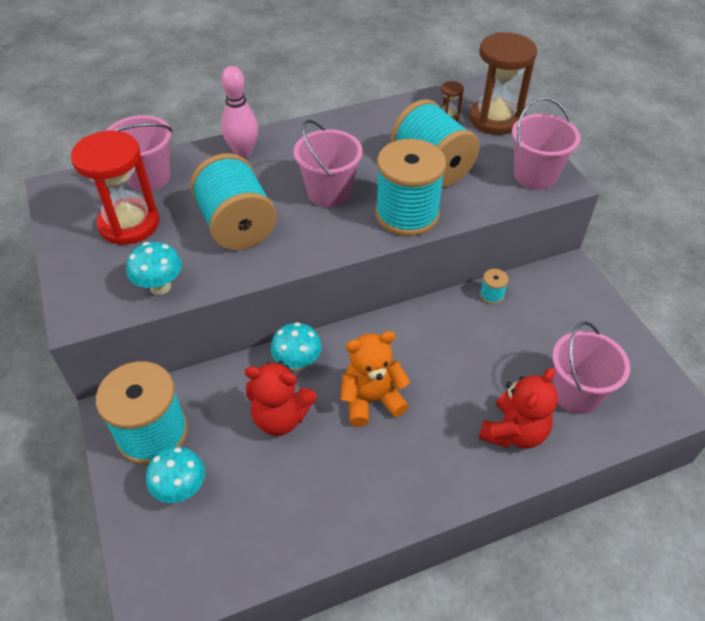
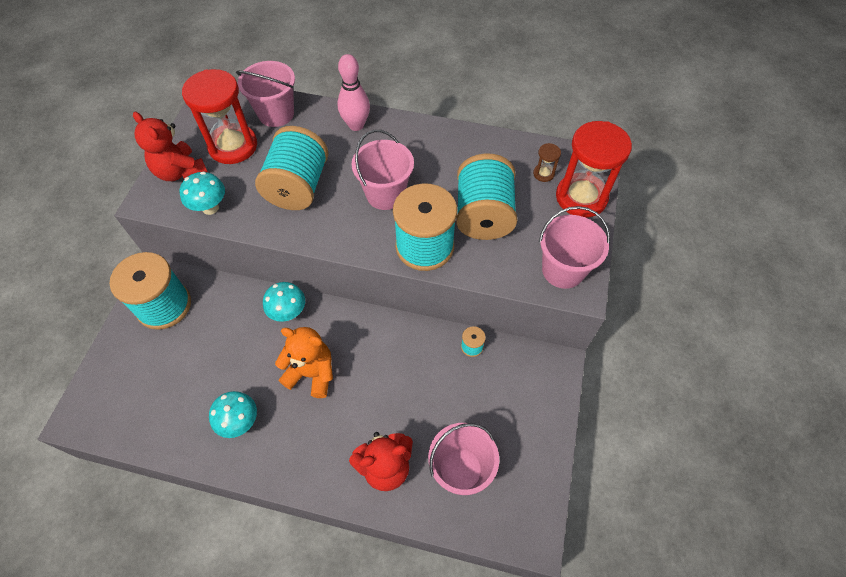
camera: 35 degrees right, 10 degrees up
(181, 489) = (149, 356): turquoise mushroom -> turquoise mushroom (240, 422)
(281, 417) = (245, 346): red teddy bear -> red teddy bear (180, 172)
(495, 119) = (581, 197): brown hourglass -> red hourglass

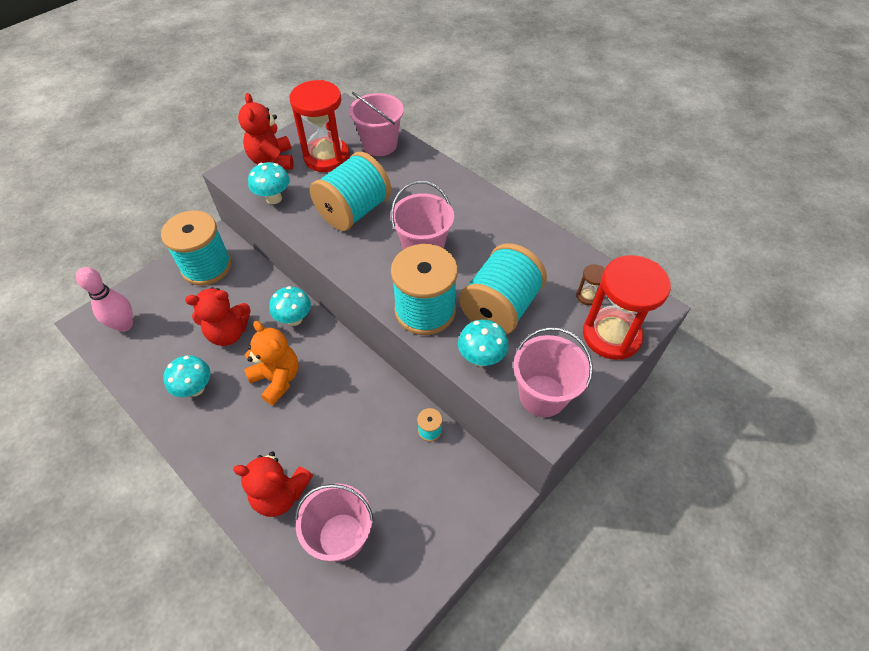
camera: 30 degrees right, 5 degrees down
(234, 356) = (228, 333): none -> red teddy bear
(356, 125) = (440, 180): pink bowling pin -> pink bowling pin (124, 325)
(497, 264) = (481, 358): none -> turquoise mushroom

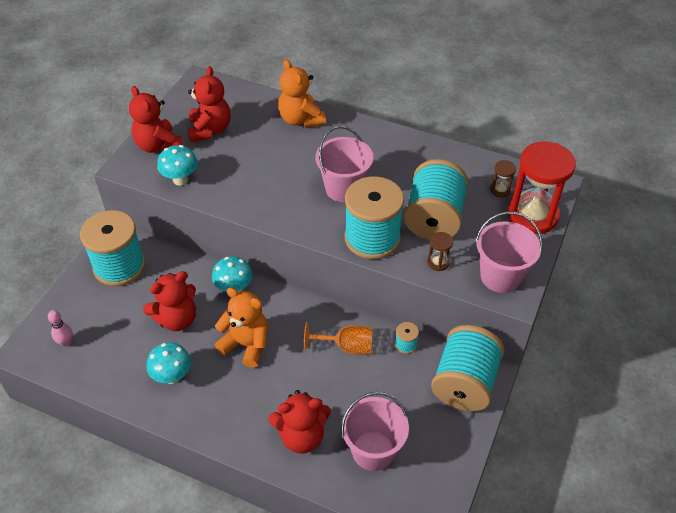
camera: 20 degrees left, 5 degrees down
(124, 325) = (66, 342): pink bowling pin -> pink bowling pin, size x0.59
(326, 157) = (210, 130): red hourglass -> red teddy bear
(354, 211) = (263, 172): turquoise spool -> turquoise spool (464, 383)
(370, 413) = (346, 346): none -> orange goblet
(379, 145) = (254, 106): pink bucket -> none
(417, 168) = (301, 119): none -> orange teddy bear
(481, 358) = (438, 262): turquoise mushroom -> brown hourglass

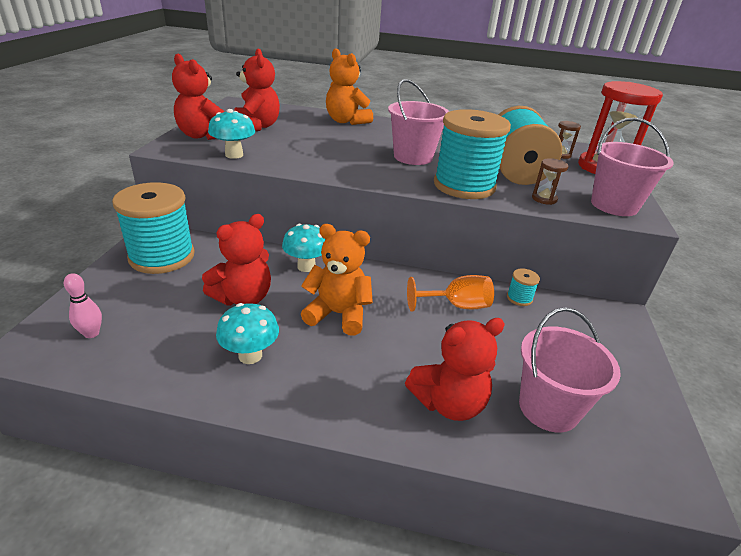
camera: 15 degrees left, 15 degrees down
(464, 383) = (604, 326): turquoise spool -> none

